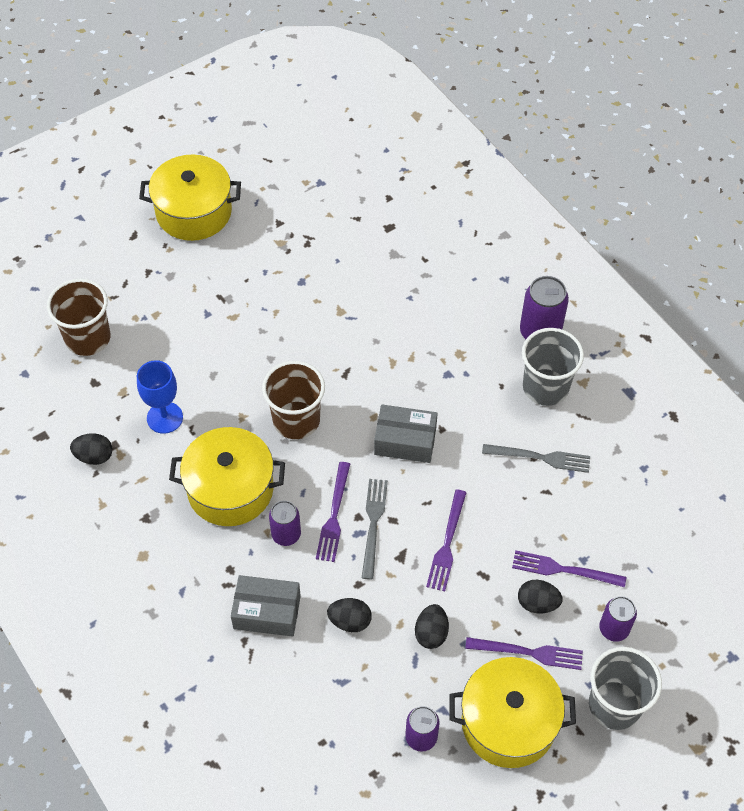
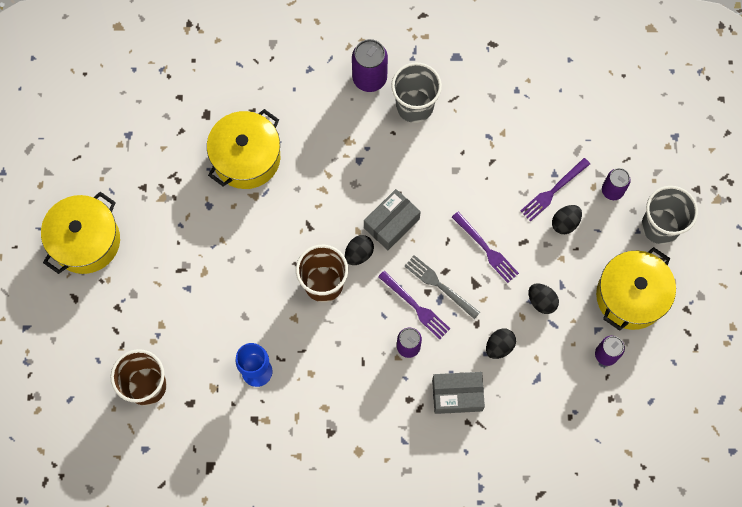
camera: 55 degrees left, 15 degrees up
(94, 456) = (254, 439): black egg -> black egg (359, 254)
(230, 489) = (347, 361): yellow pot -> yellow pot (246, 158)
(267, 612) = (457, 395): grey box -> grey box turned 45 degrees clockwise
(529, 653) = (594, 252): purple fork -> none
(540, 458) = (465, 147): grey fork -> none

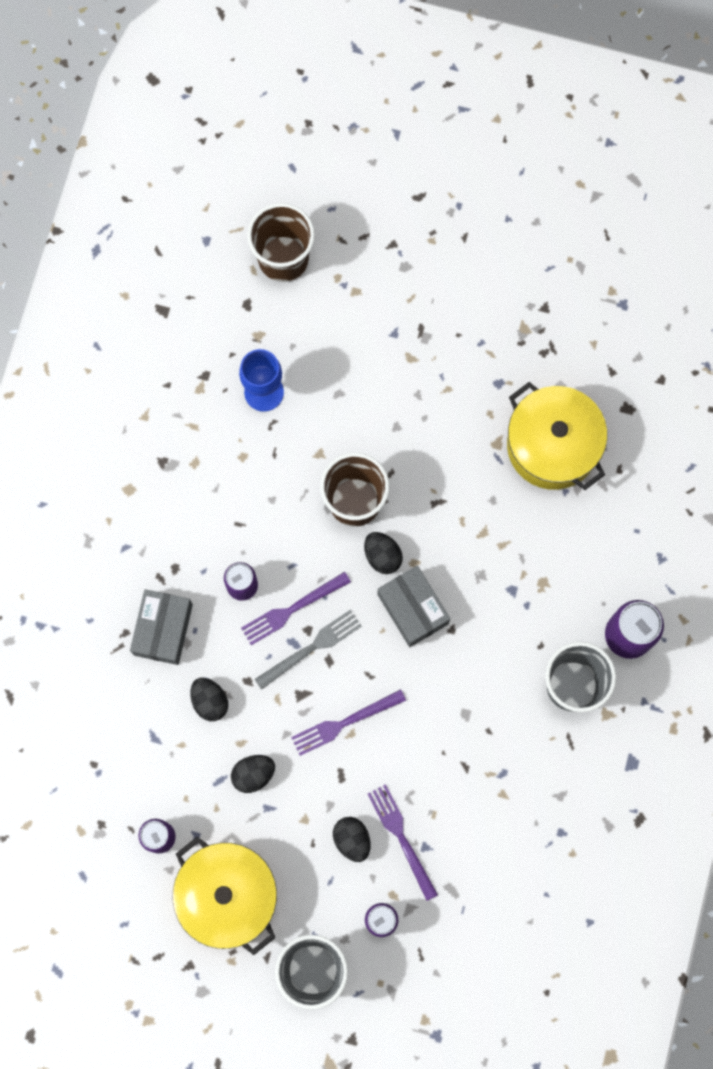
camera: 105 degrees right, 5 degrees up
(86, 241) = (489, 224): yellow pot -> none

